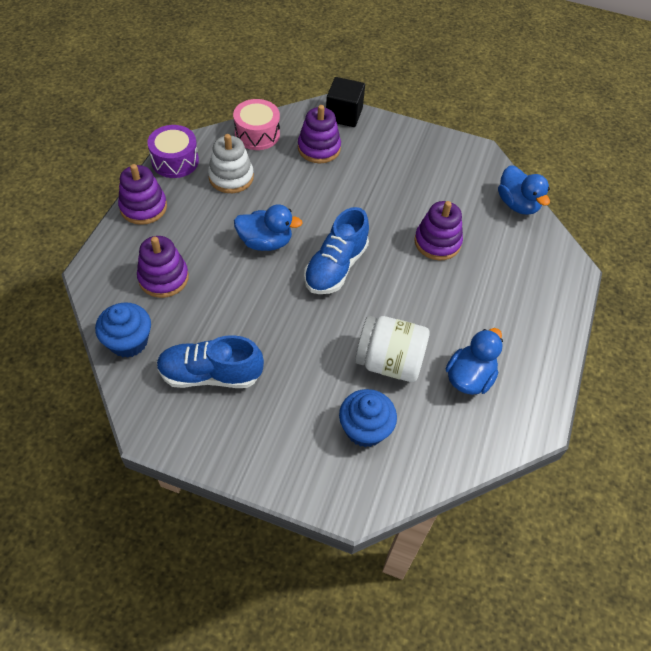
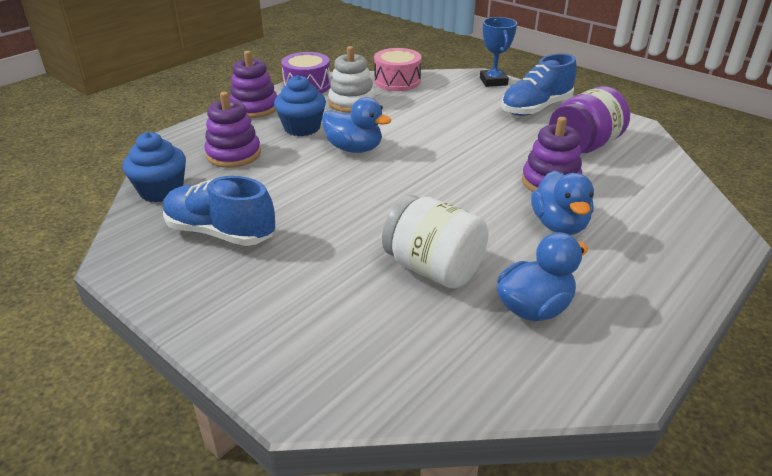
camera: 25 degrees right, 20 degrees down
(319, 148) = (453, 98): purple stacking toy -> none
(336, 267) = (418, 179): blue shoe -> blue shoe (536, 108)
(344, 114) = (493, 81): black cube -> blue trophy
(365, 429) = (363, 324): blue cupcake -> blue cupcake (302, 128)
(448, 190) = (583, 146): none -> purple jar
(517, 204) = (668, 170): blue duck -> blue duck (559, 225)

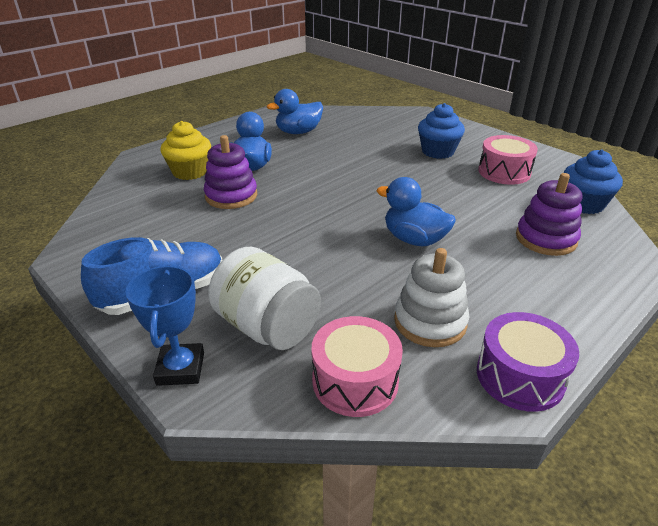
camera: 175 degrees left, 0 degrees up
(220, 233) = (504, 172): blue shoe -> pink drum
(255, 108) = (575, 318): purple stacking toy -> none
(302, 128) = (486, 274): blue cupcake -> blue cupcake (438, 151)
(433, 269) = (350, 148): white jar -> white jar (267, 326)
(583, 146) = (163, 231): purple jar -> none
(629, 212) = (190, 172): none -> yellow cupcake

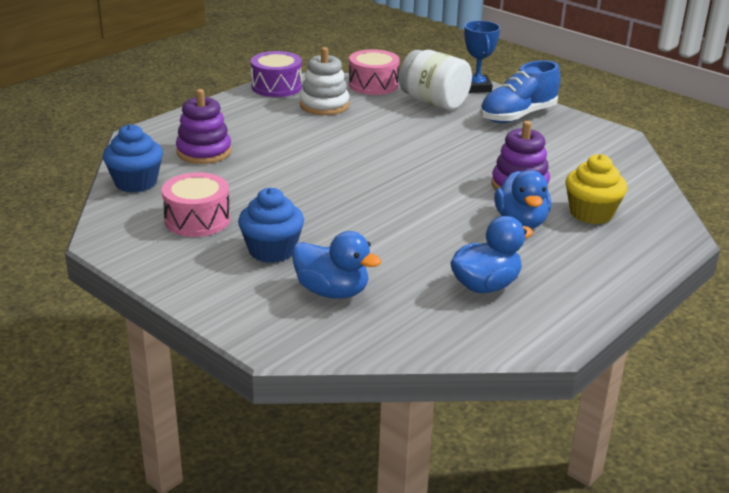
camera: 175 degrees right, 5 degrees down
(414, 239) = (326, 150): blue duck -> blue duck (332, 291)

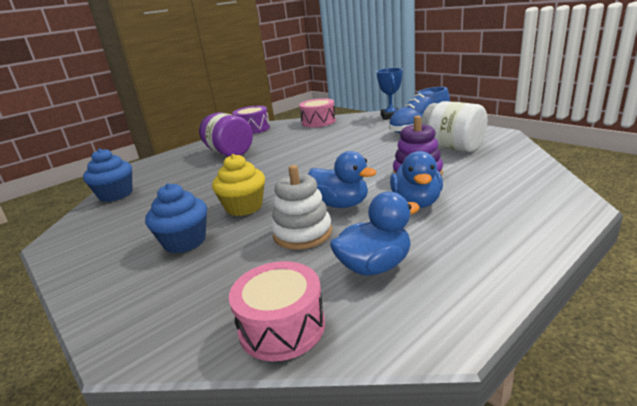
camera: 10 degrees right, 5 degrees down
(197, 220) = (140, 219): pink drum -> pink drum (282, 326)
(204, 152) = (179, 170): purple stacking toy -> none
(261, 128) = (229, 152): none -> purple jar
(324, 105) = (280, 136): white stacking toy -> white stacking toy (302, 233)
(332, 291) = (218, 280): blue duck -> blue duck (341, 204)
(434, 102) = (358, 127): white jar -> white jar (452, 147)
(591, 213) = (483, 191): yellow cupcake -> yellow cupcake (244, 207)

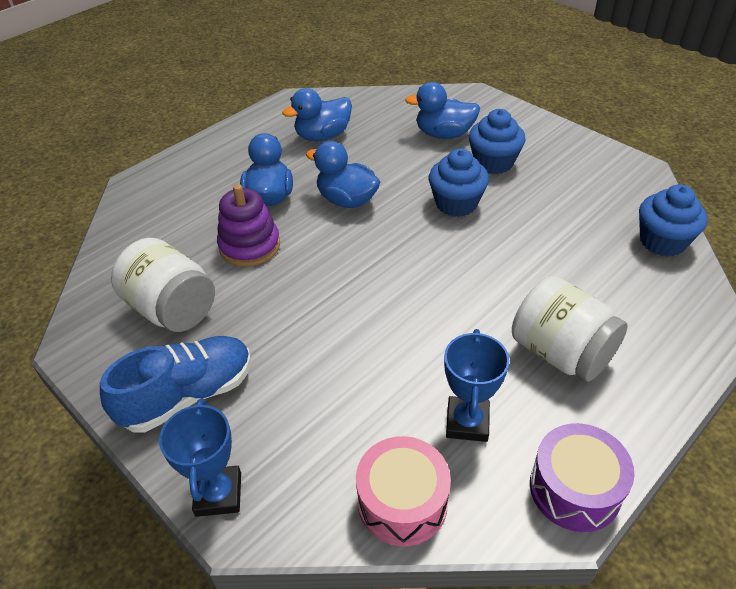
camera: 175 degrees right, 20 degrees up
(216, 273) = (444, 134): none -> blue duck
(229, 152) = (560, 352): purple jar -> white jar
(244, 207) = (456, 203): yellow cupcake -> blue cupcake
(282, 326) = (383, 103): pink drum -> none
(286, 135) = (467, 422): none -> blue trophy
(302, 233) = (382, 166): white stacking toy -> none

